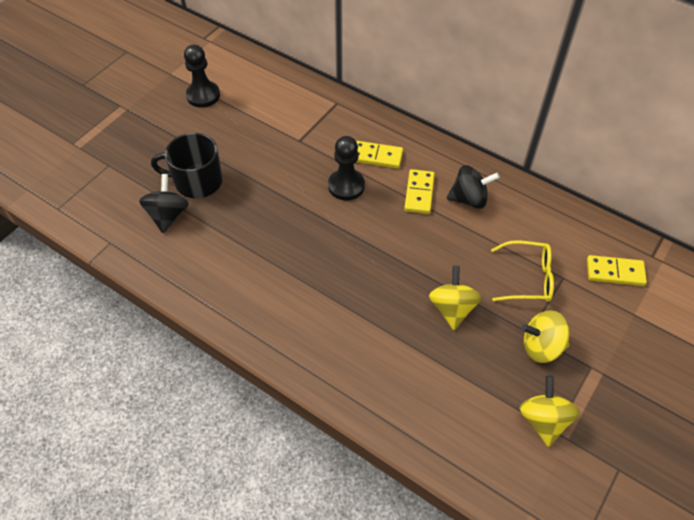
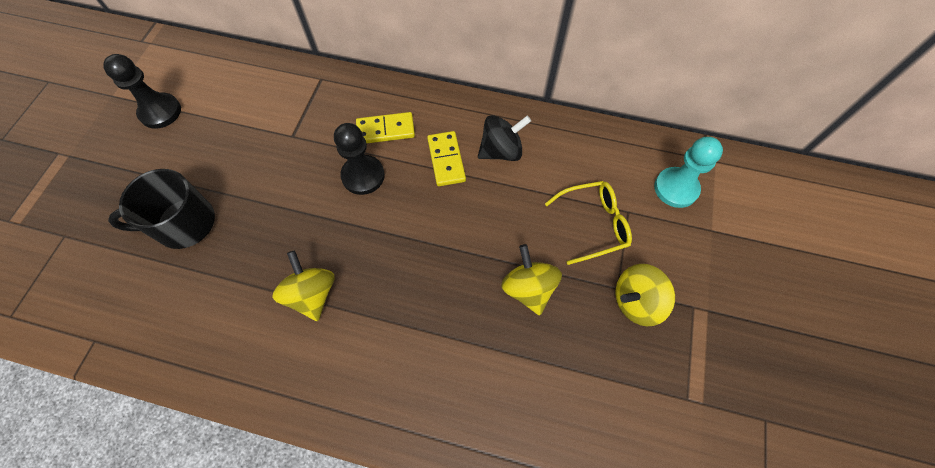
camera: 20 degrees left, 10 degrees up
(168, 215) = (159, 280): black spinning top -> none
(543, 420) = (670, 390): yellow spinning top -> yellow spinning top (312, 294)
(615, 272) = (676, 188): yellow domino -> turquoise pawn

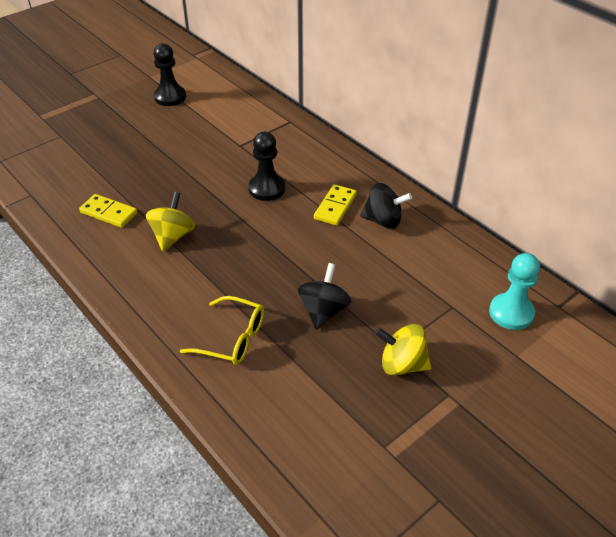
camera: 35 degrees right, 20 degrees down
(184, 223) = (131, 161): black mug -> none
(385, 130) = (307, 170): yellow domino -> yellow domino (109, 213)
(528, 288) = (323, 311): yellow spinning top -> black spinning top
(593, 224) = (413, 299): yellow glasses -> yellow glasses (232, 338)

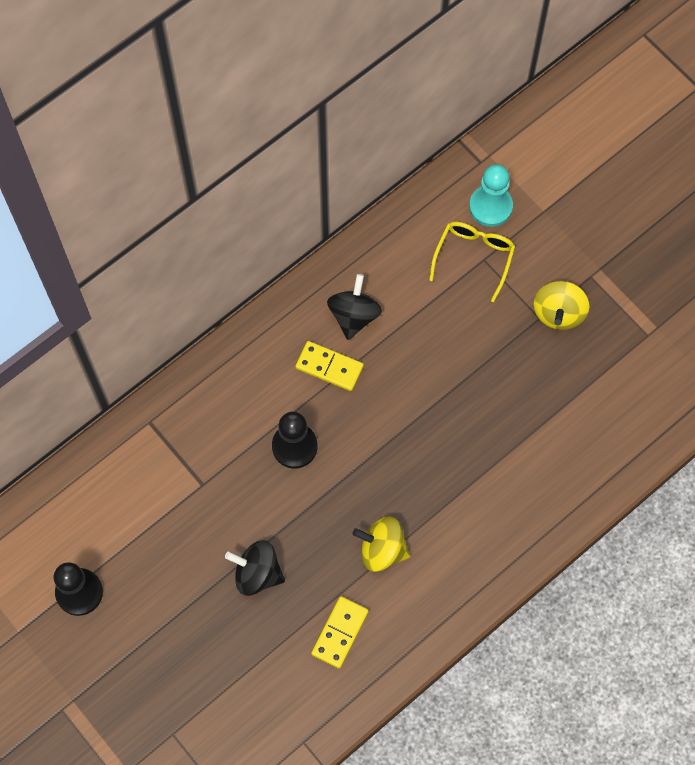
camera: 90 degrees left, 25 degrees up
(232, 338) = (533, 471): yellow glasses -> yellow glasses (473, 258)
(323, 311) = (493, 382): black spinning top -> black spinning top (257, 573)

